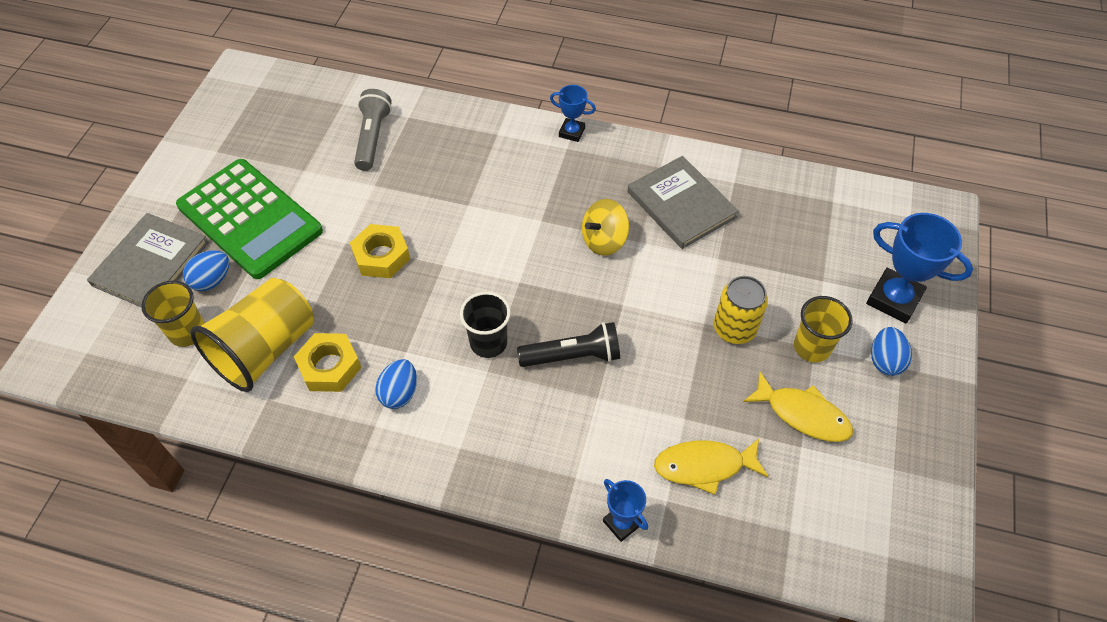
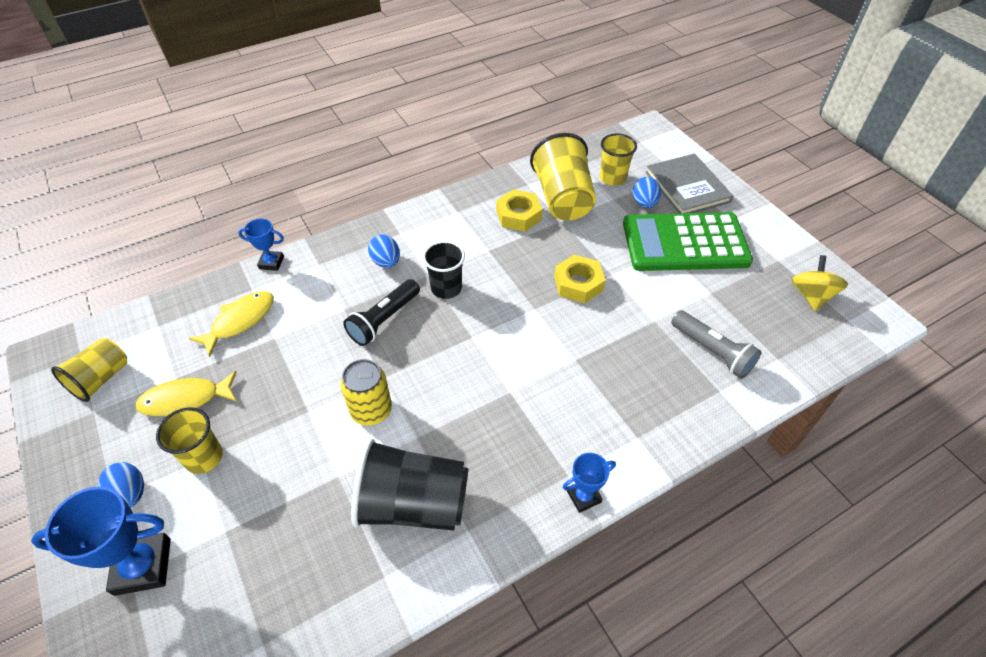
camera: 135 degrees right, 5 degrees down
(399, 393) = (464, 231): blue egg -> blue egg (386, 262)
(604, 241) = (445, 414): yellow spinning top -> yellow spinning top (811, 295)
(681, 204) = (413, 504): grey book -> black cup
(734, 329) = (280, 424): yellow can -> yellow can (371, 410)
(875, 504) = (101, 379): none -> yellow cup

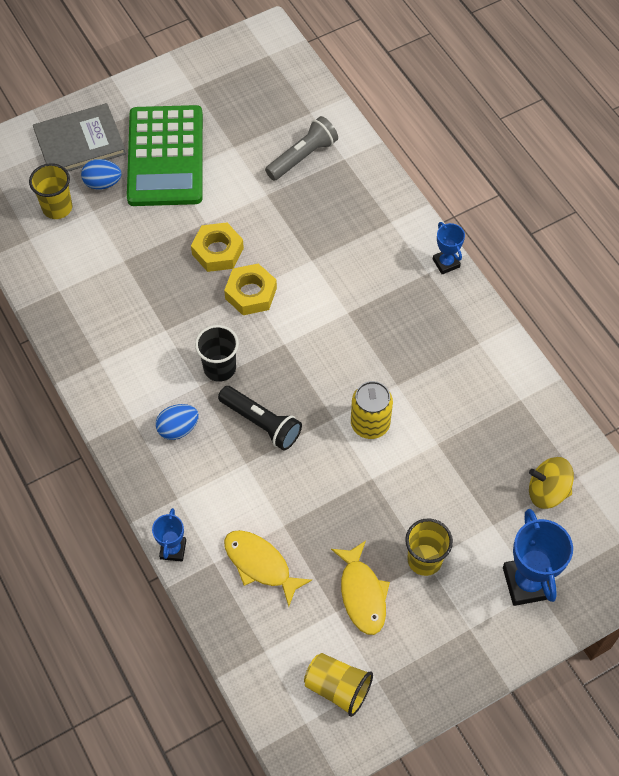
camera: 90 degrees left, 10 degrees up
(130, 494) = (464, 614): blue egg -> none
(413, 504) = (459, 383): black cup -> none
(518, 215) = (112, 301): yellow nut -> yellow nut (251, 293)
(563, 199) = (88, 257): yellow cup -> none
(811, 295) = (239, 73): yellow spinning top -> yellow spinning top (547, 491)

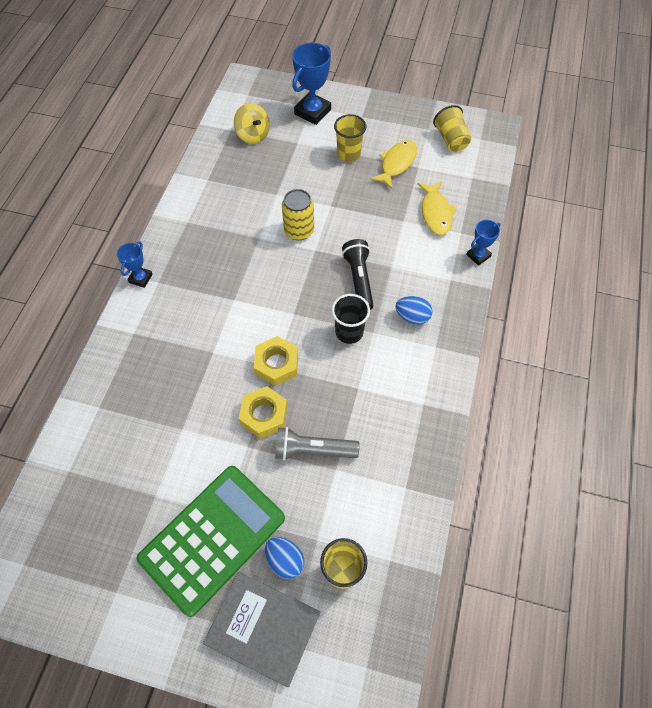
camera: 135 degrees left, 0 degrees up
(302, 157) = (122, 436): grey flashlight -> grey flashlight (313, 450)

